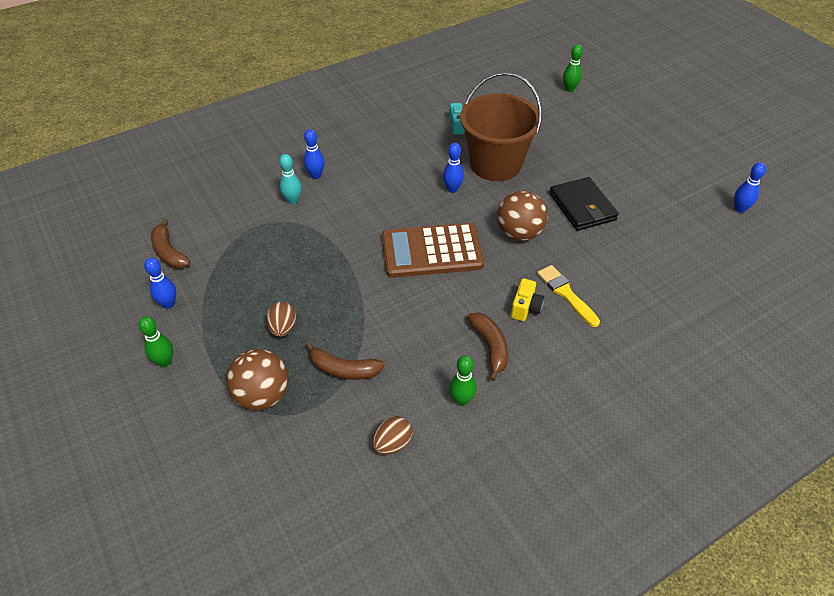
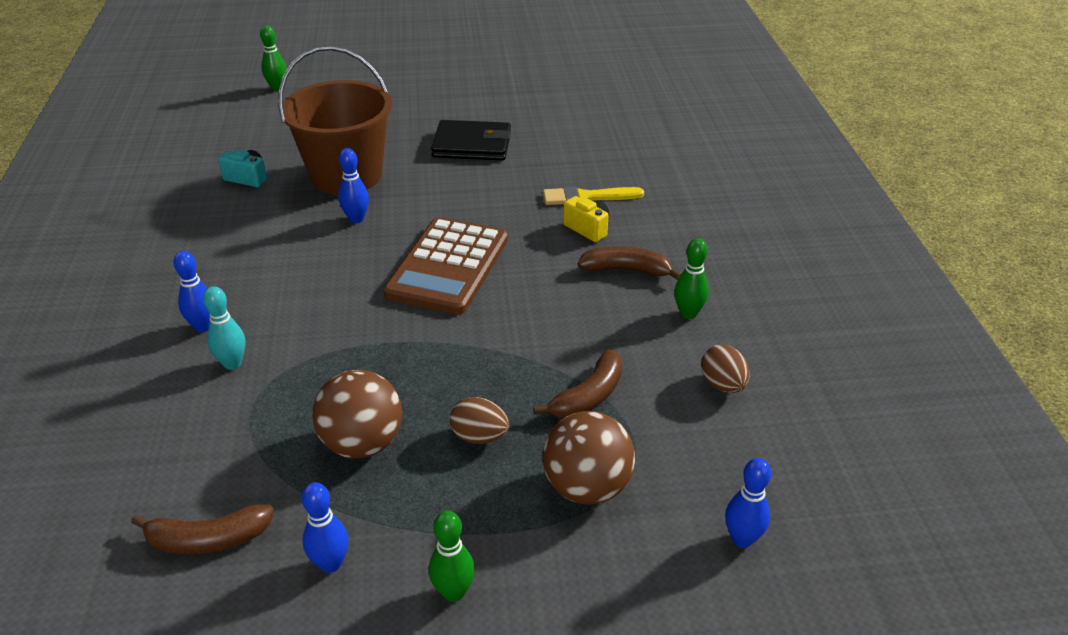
camera: 65 degrees left, 10 degrees down
(519, 233) = (475, 196): brown ball -> brown ball (362, 443)
(739, 209) = (554, 68): blue bowling pin -> blue bowling pin (742, 539)

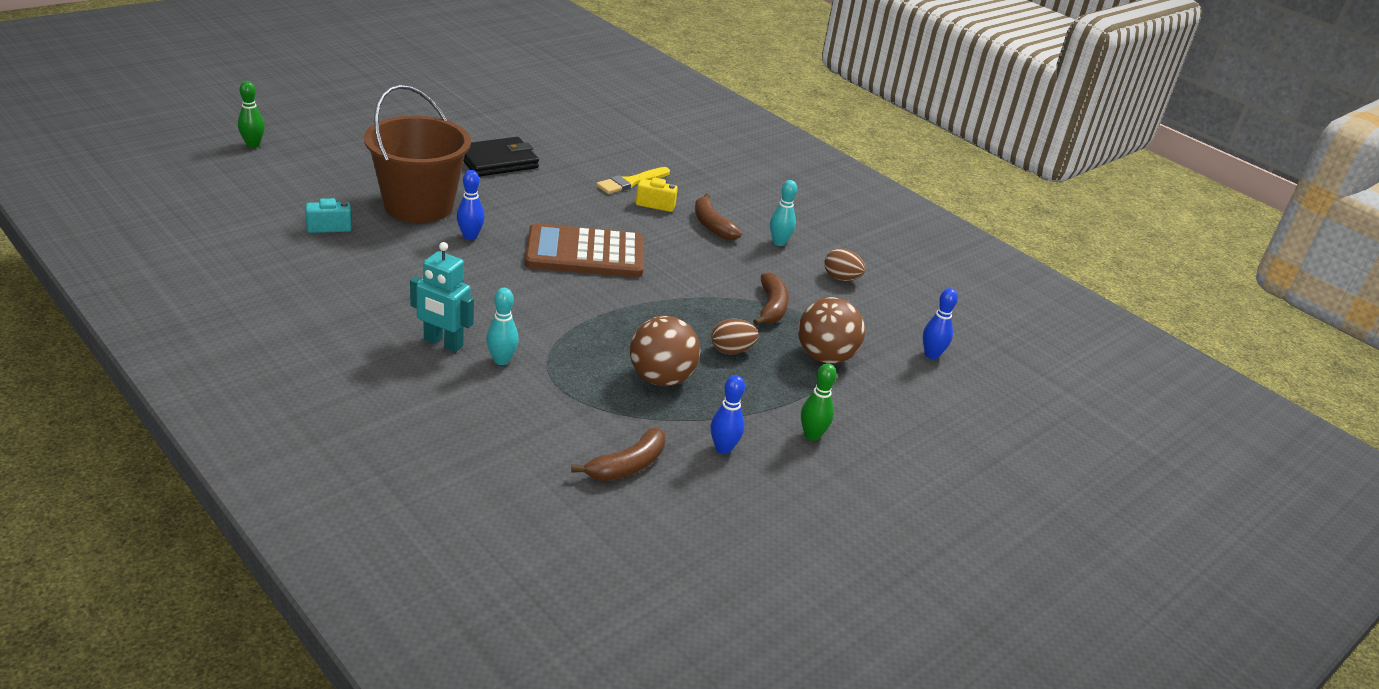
camera: 40 degrees left, 5 degrees down
(203, 326) = (443, 343): blue bowling pin -> turquoise robot
(448, 267) = (585, 253): brown calculator -> brown calculator turned 105 degrees clockwise
(626, 270) = (712, 225): brown banana -> brown banana turned 90 degrees counterclockwise
(688, 313) = (779, 242): green bowling pin -> turquoise bowling pin

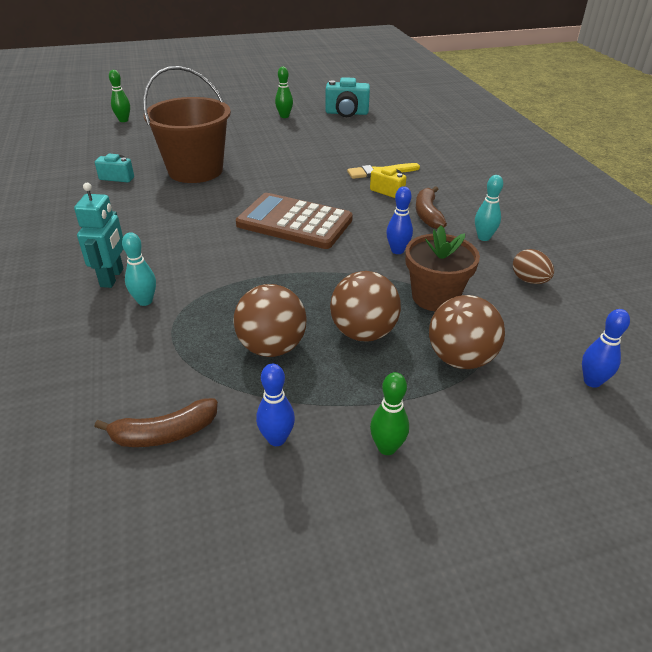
camera: 30 degrees right, 5 degrees up
(443, 343) = (112, 277): turquoise robot -> turquoise robot turned 135 degrees counterclockwise
(464, 118) = (284, 116): none -> green bowling pin
(470, 236) = (213, 197): blue bowling pin -> blue bowling pin (397, 250)
(497, 161) = (283, 146): black wallet -> none
(537, 107) = (346, 113): none -> turquoise camera
(731, 351) = (363, 333): brown egg -> brown ball
(771, 307) = (435, 297): brown banana -> brown flower pot

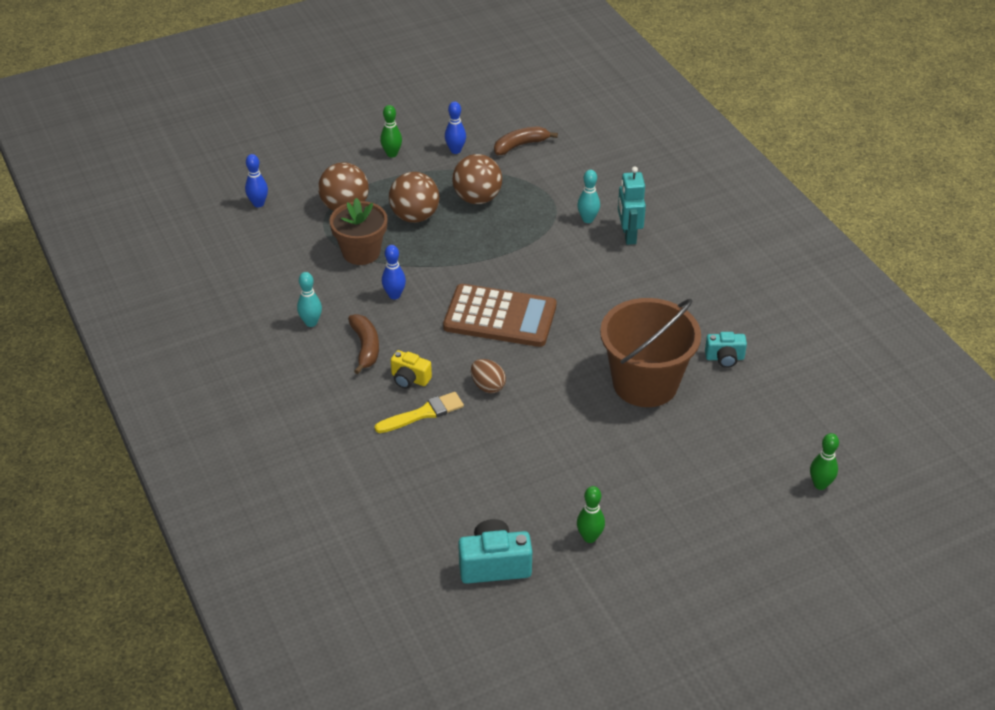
camera: 170 degrees right, 5 degrees up
(529, 280) = (279, 278): brown egg -> brown egg (488, 386)

